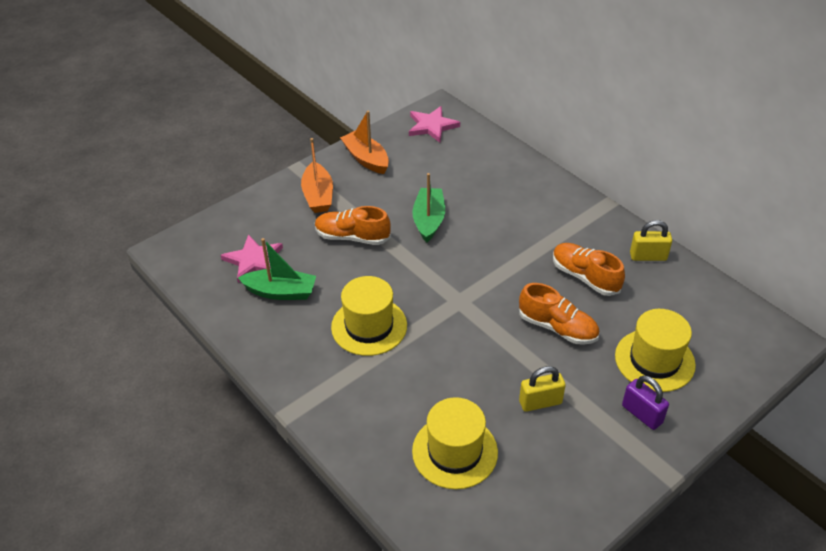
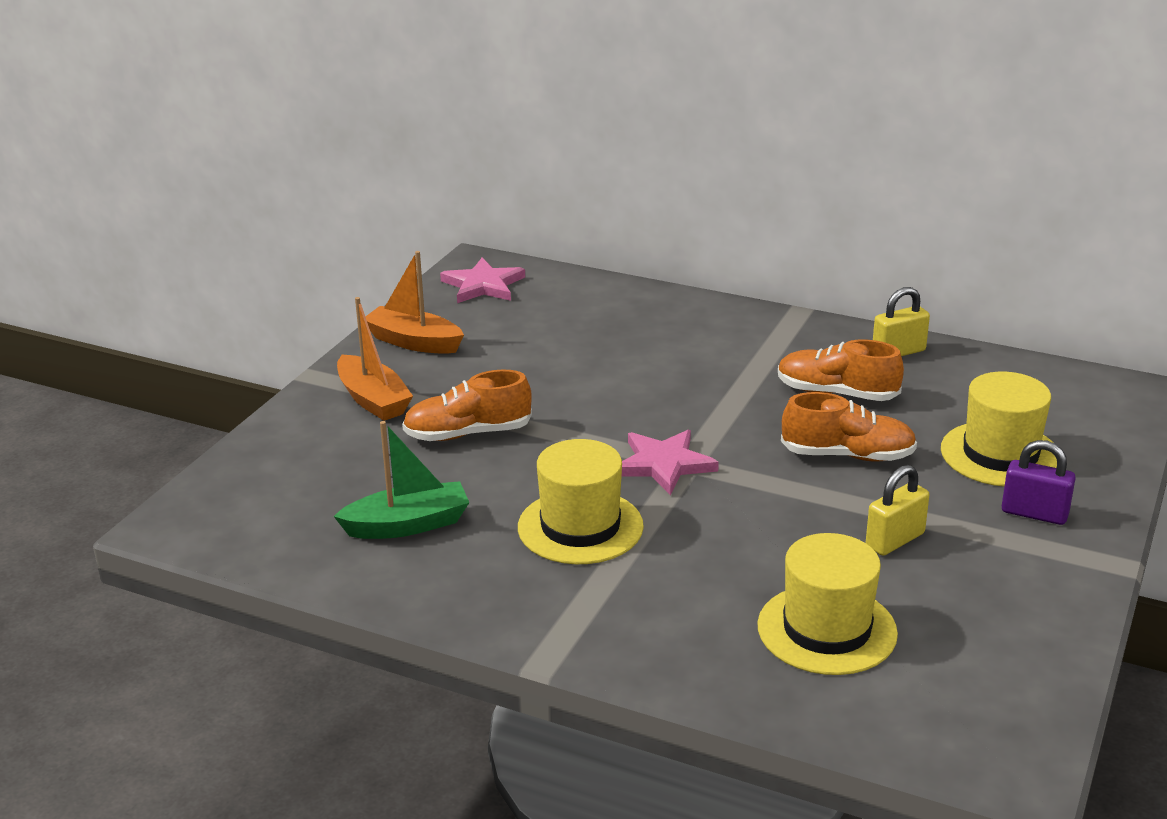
camera: 25 degrees left, 15 degrees down
(253, 260) = (331, 500): pink star -> pink star (664, 464)
(429, 220) = (567, 387): green boat -> none

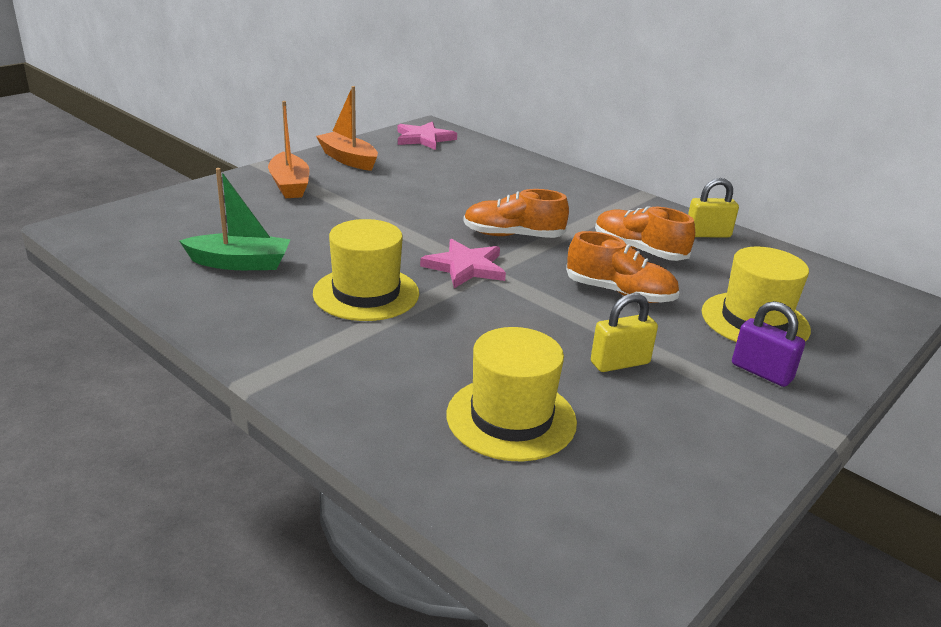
camera: 15 degrees right, 0 degrees up
(468, 434) = (336, 217): orange shoe -> orange shoe (513, 236)

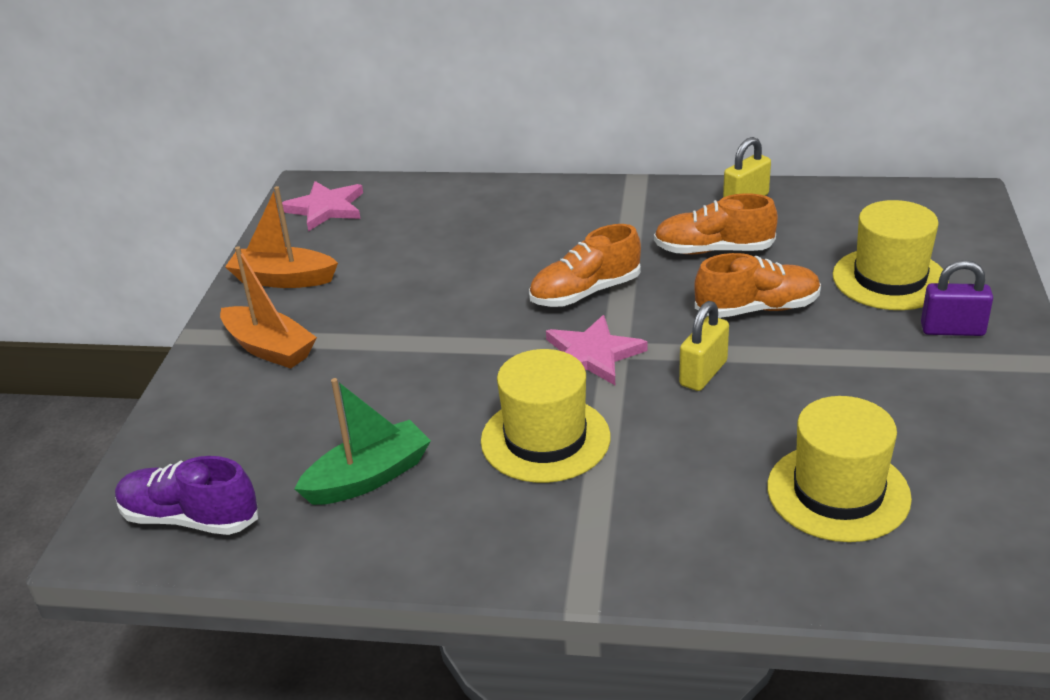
camera: 30 degrees left, 5 degrees up
(127, 237) = (190, 518): none -> purple shoe
(620, 363) = (847, 384): yellow padlock -> yellow padlock (703, 373)

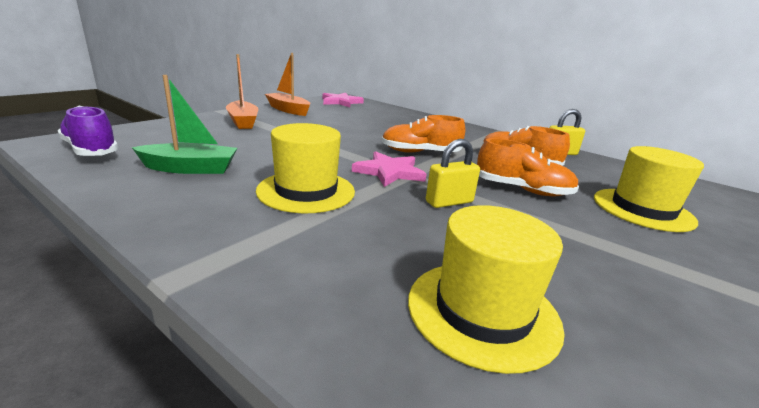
camera: 25 degrees right, 10 degrees down
(952, 330) = (687, 252): purple padlock -> none

